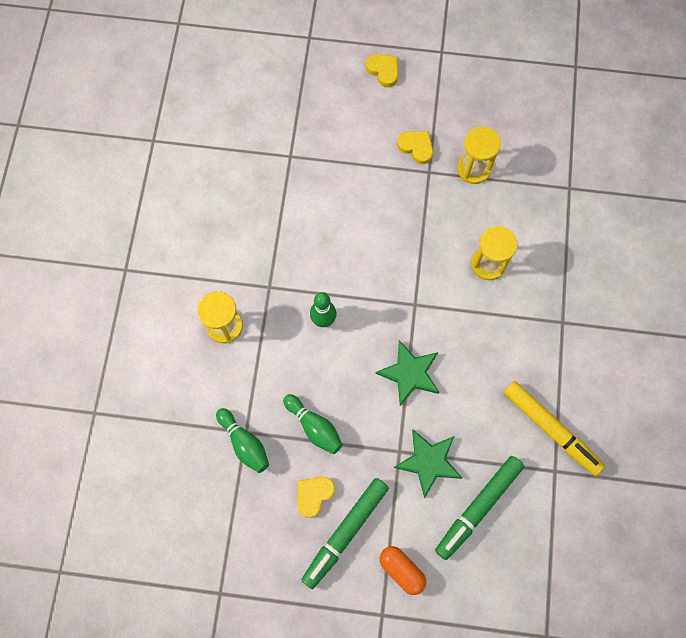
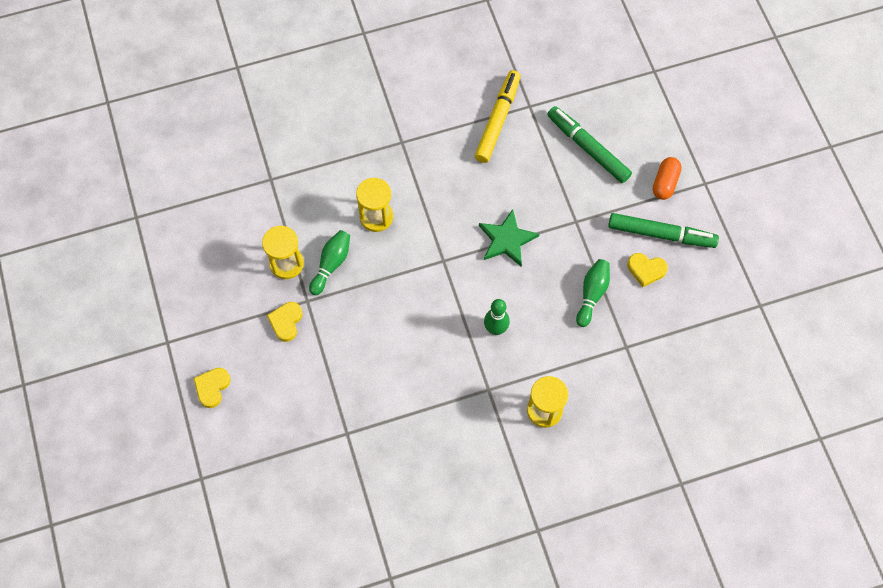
camera: 115 degrees left, 5 degrees down
(244, 443) = (636, 343): green bowling pin -> green bowling pin (331, 264)
(429, 462) = (572, 196): green star -> none
(478, 507) = (588, 148): green marker -> green marker turned 150 degrees counterclockwise

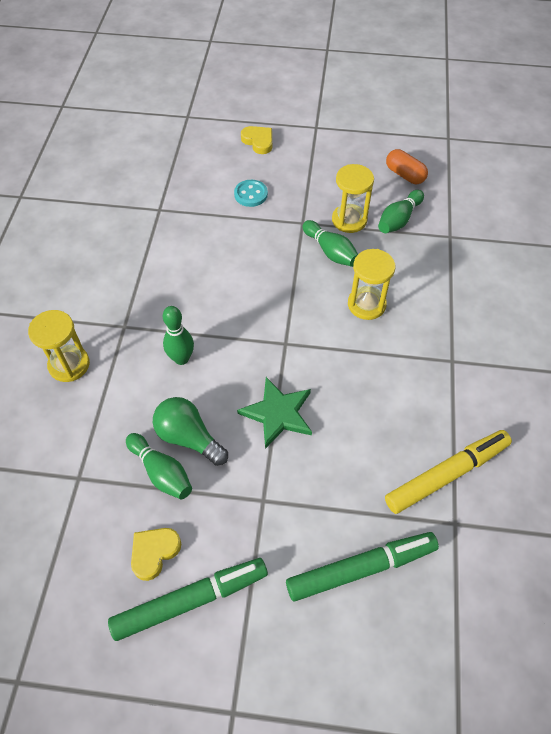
camera: 115 degrees right, 10 degrees down
(268, 224) = (399, 220): none -> green bowling pin
(286, 322) = (289, 202): yellow heart -> none
(291, 360) = (251, 194): none -> turquoise button
(497, 120) = (446, 474): yellow marker -> yellow marker turned 75 degrees counterclockwise
(557, 290) = (188, 437): none -> green light bulb
(661, 234) = (190, 600): green marker -> green marker turned 150 degrees counterclockwise
(665, 183) = (261, 649): orange capsule -> orange capsule (405, 175)

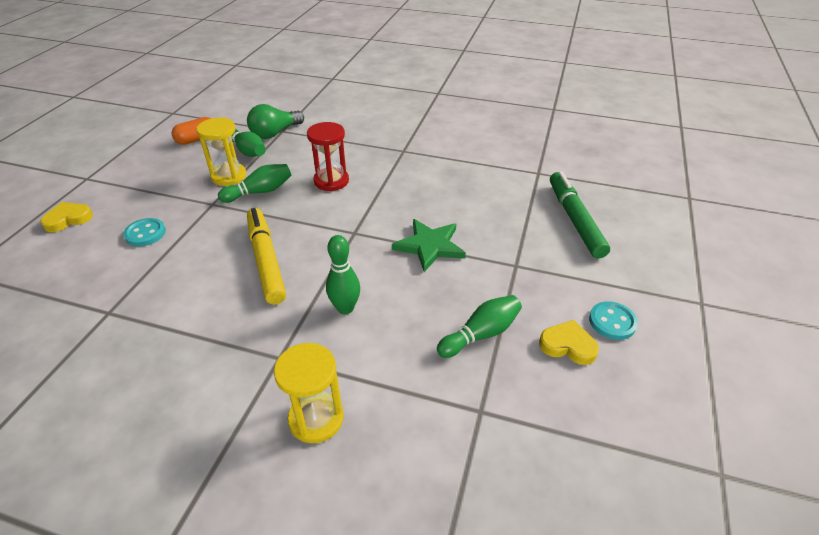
camera: 80 degrees left, 15 degrees down
(154, 552) = (568, 345): yellow heart -> yellow heart turned 150 degrees clockwise
(188, 437) = (444, 310): green light bulb -> green light bulb (275, 133)
(190, 600) = (612, 322): green marker -> turquoise button
(366, 304) = (331, 181): yellow hourglass -> red hourglass
(446, 474) = (499, 169): yellow marker -> yellow marker (266, 260)

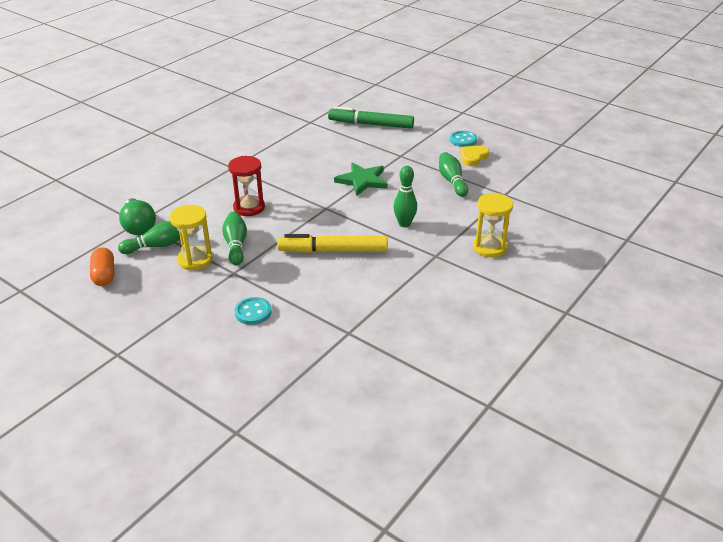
camera: 70 degrees left, 5 degrees down
(68, 219) = (191, 363): yellow heart -> none

